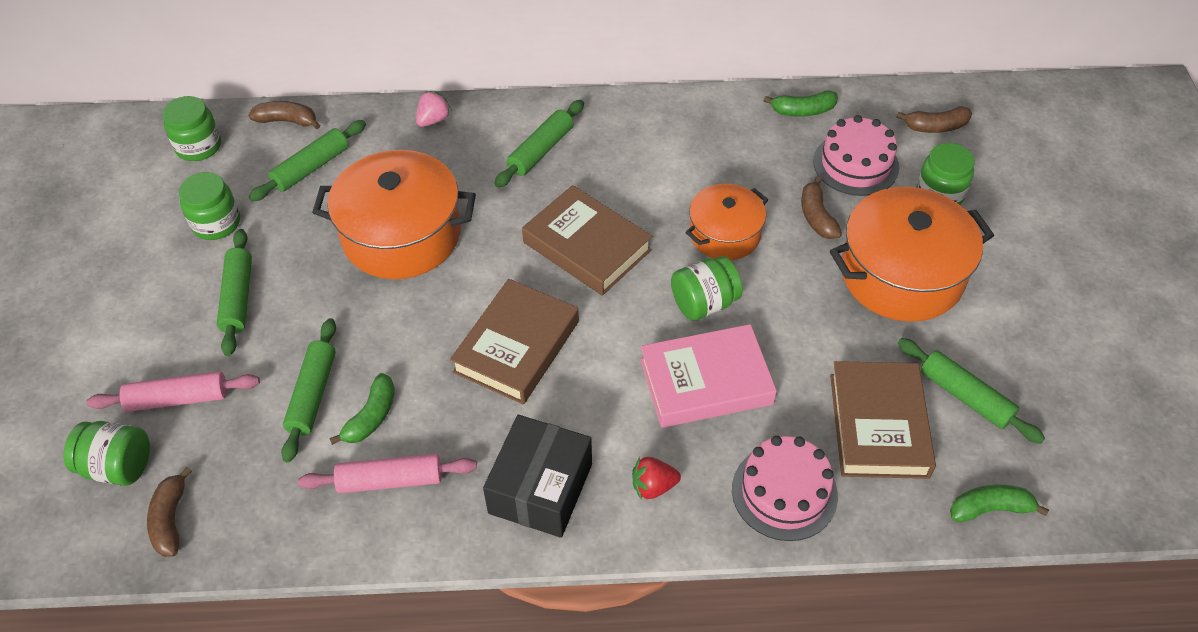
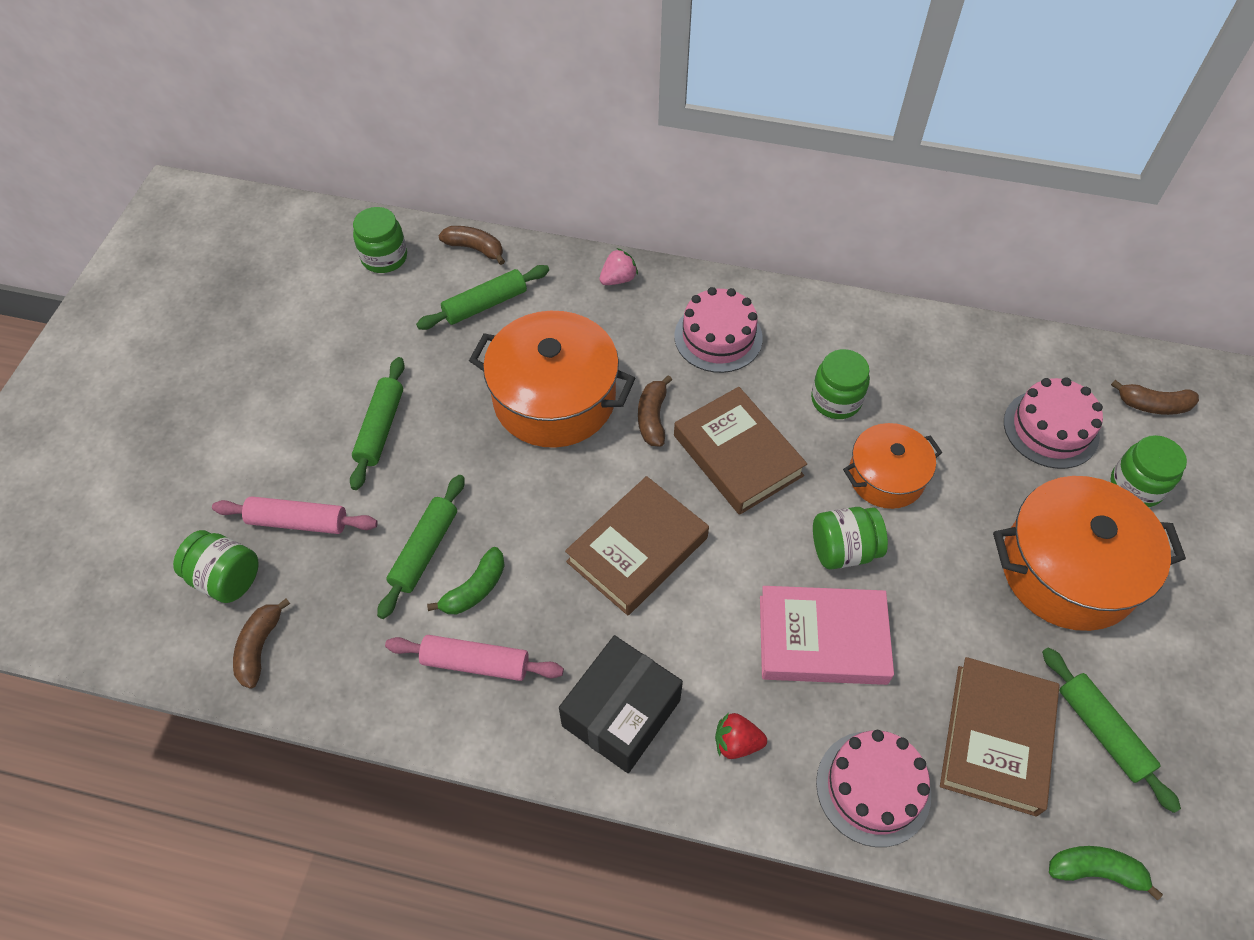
camera: 15 degrees right, 5 degrees up
(216, 223) = (380, 344): green jar -> green jar (836, 400)
(541, 150) = (718, 337): green rolling pin -> pink cake
(803, 111) = (1008, 353): green banana -> none
(817, 216) = (991, 480): brown banana -> brown banana (652, 418)

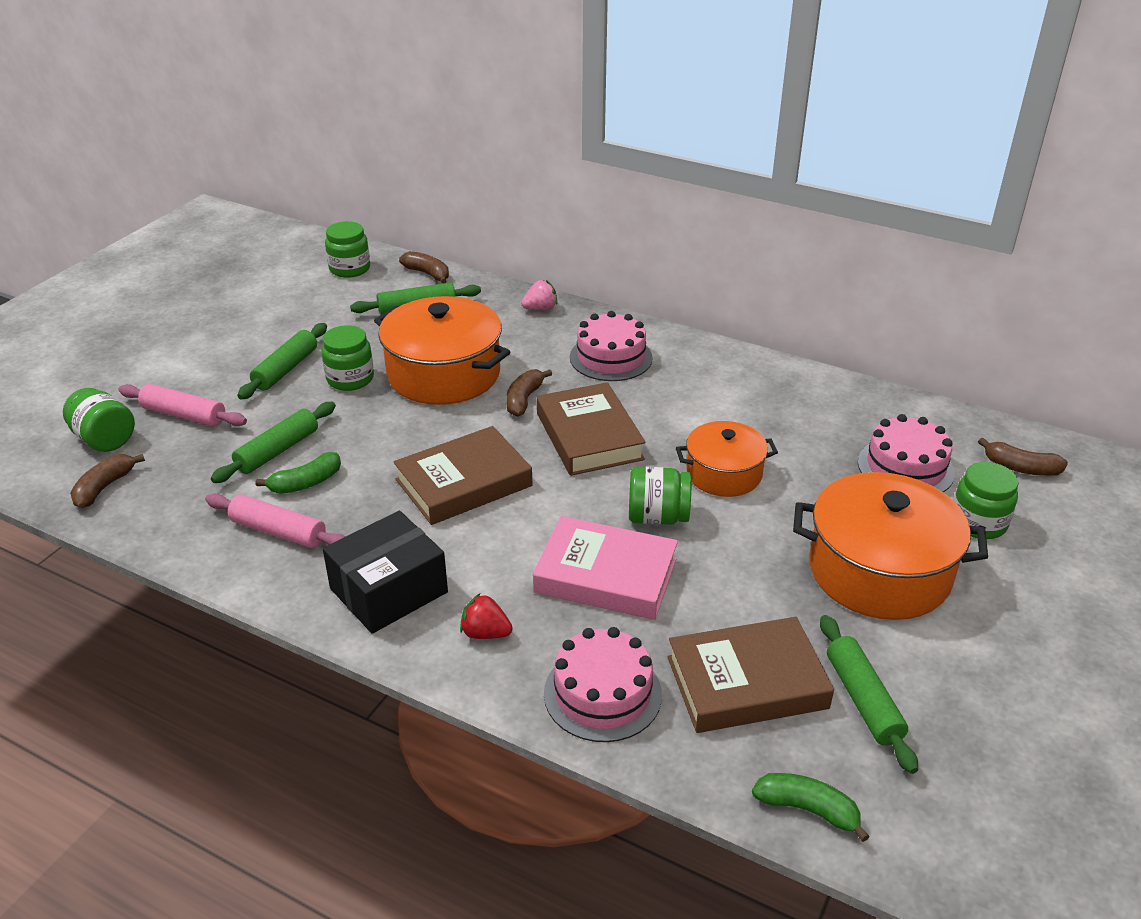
camera: 15 degrees right, 20 degrees down
(836, 400) = (700, 414): green jar -> green jar (350, 379)
(996, 739) = (746, 682): brown book -> brown book turned 45 degrees clockwise

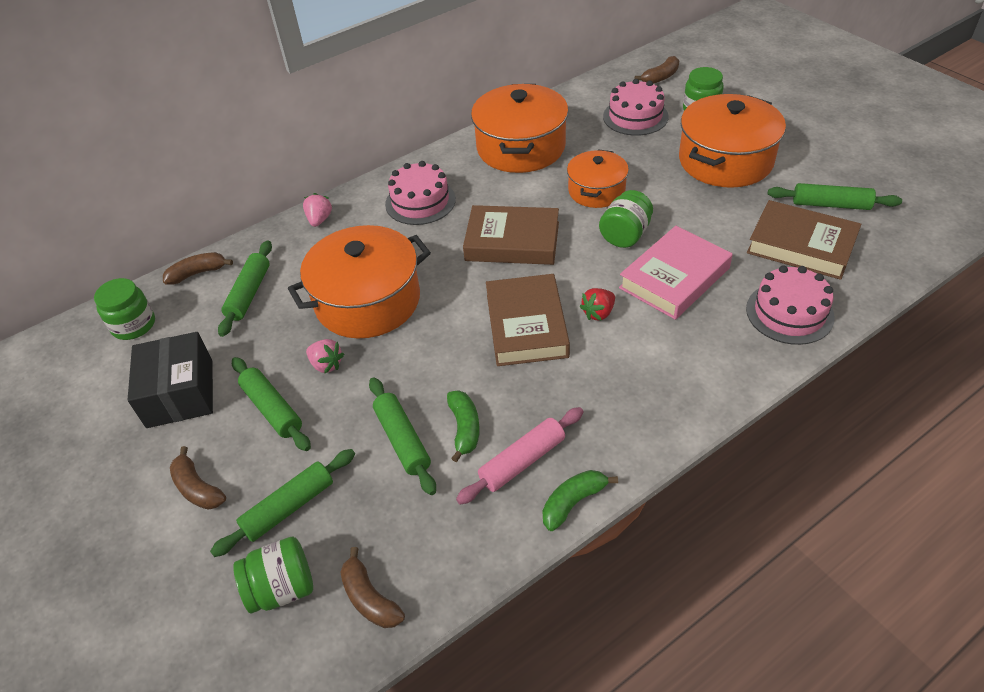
camera: 60 degrees left, 10 degrees up
(184, 415) = (289, 508): pink rolling pin -> green rolling pin
(350, 379) = (326, 365): green jar -> pink strawberry
(389, 590) = (635, 402): black box -> black box (180, 393)
(485, 633) = (707, 356): red strawberry -> red strawberry (598, 313)
(524, 399) = (440, 263): brown banana -> brown banana (197, 488)
(746, 682) = (801, 245): brown book -> brown book turned 75 degrees counterclockwise
(759, 395) = (521, 147): none -> orange pot
(807, 809) = (909, 255): green banana -> green banana (573, 502)

